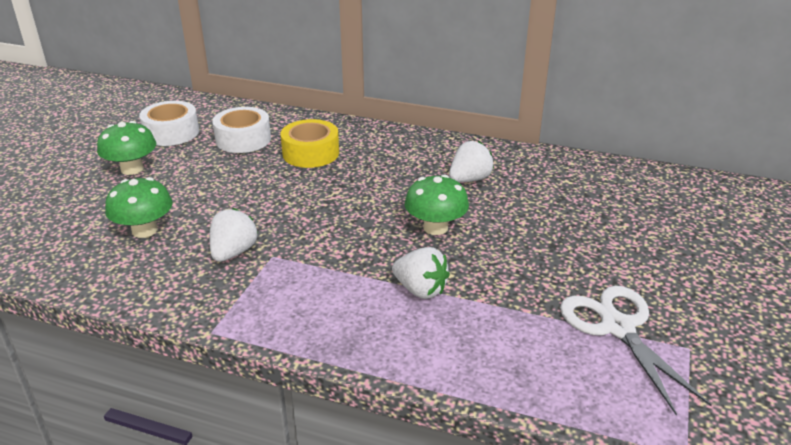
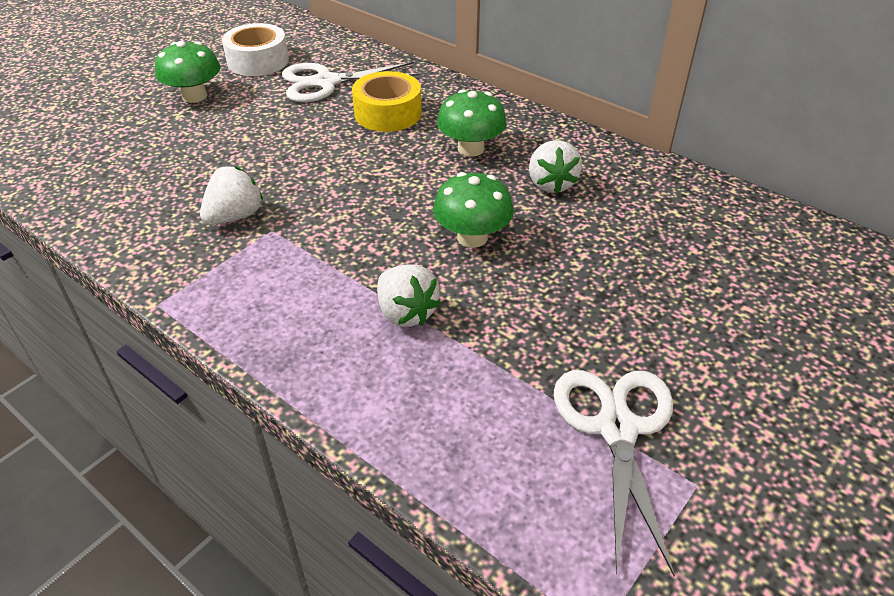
camera: 20 degrees right, 10 degrees up
(144, 230) = (164, 170): green mushroom -> green mushroom (471, 149)
(243, 139) = (326, 82): white tape -> white scissors
(469, 179) = (551, 184): white strawberry -> white strawberry turned 105 degrees clockwise

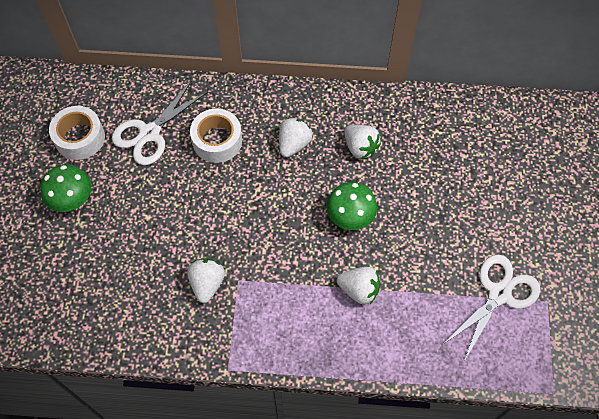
camera: 35 degrees left, 20 degrees up
(388, 113) = (217, 141): yellow tape -> white tape
(471, 149) = (293, 144): green mushroom -> white strawberry
(616, 428) = (499, 293): white scissors -> white scissors turned 75 degrees clockwise

